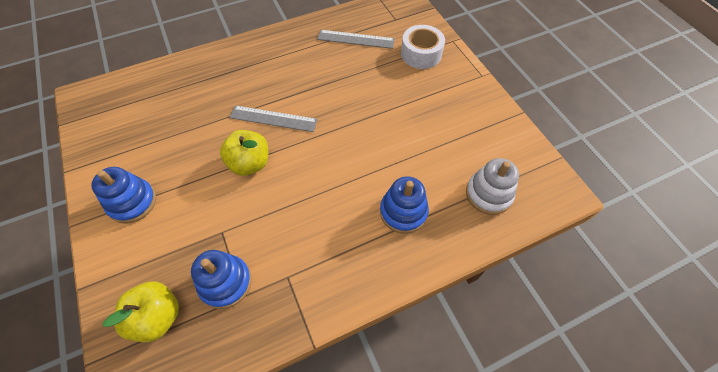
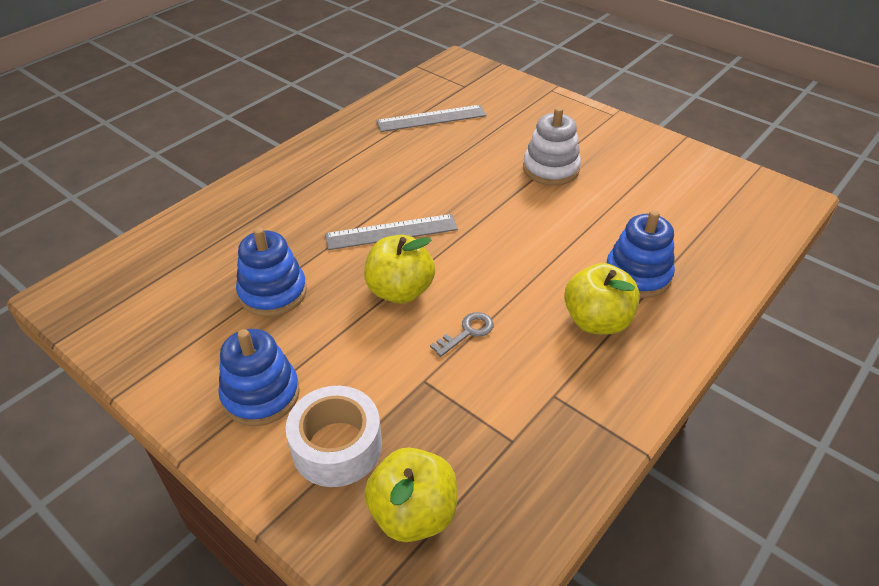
camera: 25 degrees left, 15 degrees down
(225, 282) = (477, 434): blue stacking toy -> blue stacking toy (273, 292)
(268, 209) = (467, 332): none -> grey key
(351, 235) = (596, 321): none -> yellow apple
(421, 54) = (525, 112): white tape -> white tape (337, 446)
(488, 194) = (716, 225): white stacking toy -> white stacking toy (550, 169)

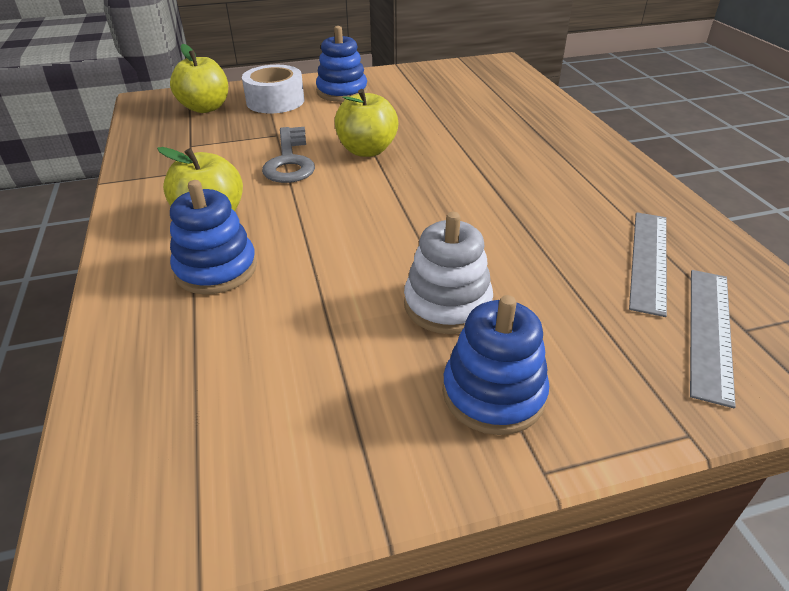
camera: 125 degrees right, 5 degrees down
(273, 292) = (426, 111): blue stacking toy -> blue stacking toy (493, 393)
(391, 232) = (442, 167): grey ruler -> grey ruler (709, 331)
(467, 332) = (289, 161): grey key -> grey key, size x1.81

